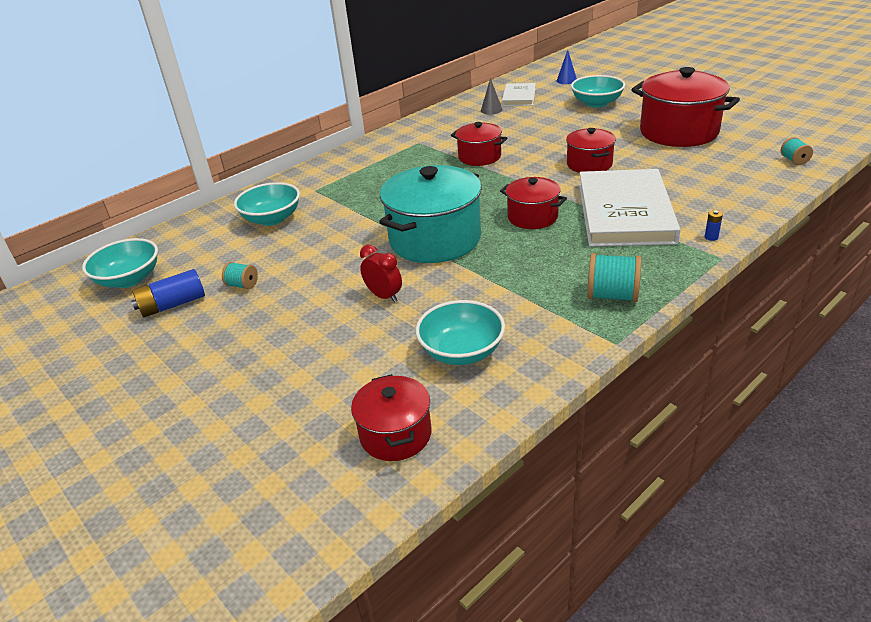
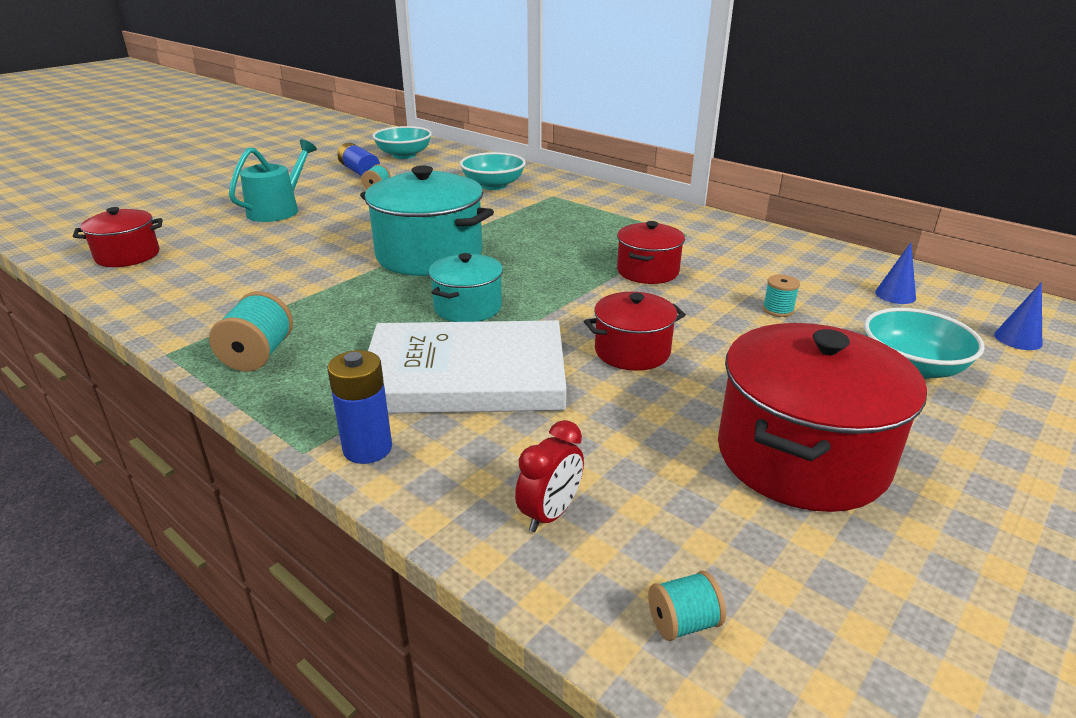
camera: 80 degrees right, 5 degrees down
(283, 345) = (278, 210): none -> turquoise watering can
(384, 296) = (329, 239): red clock -> red clock (550, 514)
(461, 351) = (215, 275): turquoise bowl -> none
(491, 110) = (824, 275): grey cone -> none
(518, 97) = (895, 295): white book -> blue cone
(532, 217) = (468, 307): red pot -> turquoise pot
(536, 125) = (778, 310): none -> turquoise spool
(711, 237) = (367, 449): blue battery -> blue battery, size x2.18

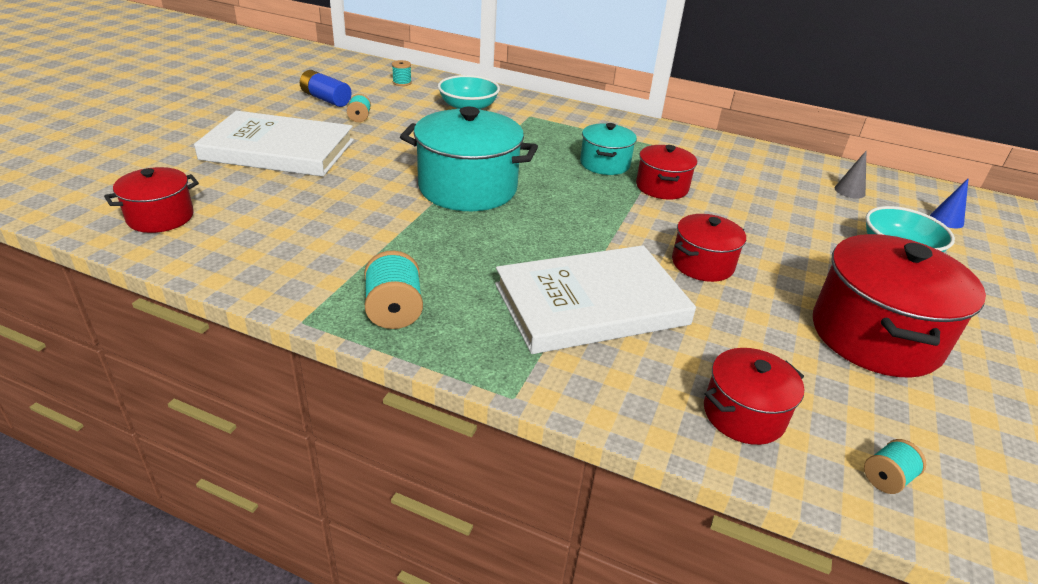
camera: 20 degrees left, 5 degrees up
(278, 210) = (278, 150): turquoise watering can -> white book
(367, 449) = (564, 385): blue battery -> none
(404, 155) = (356, 78): turquoise bowl -> none
(468, 307) = (543, 238): turquoise pot -> turquoise pot (605, 164)
(550, 514) = (744, 414): red clock -> red pot
(778, 310) = (780, 213): turquoise spool -> turquoise spool (402, 83)
(895, 295) = (849, 191): blue cone -> grey cone

